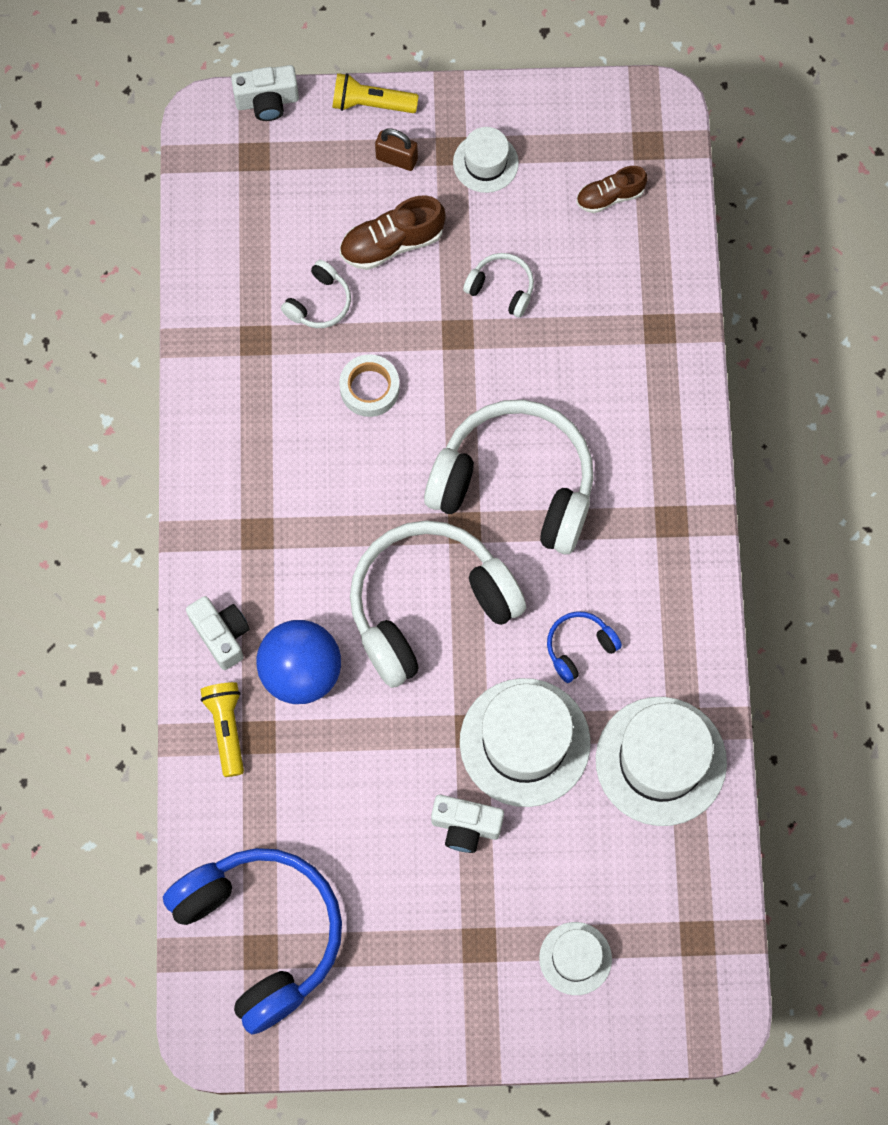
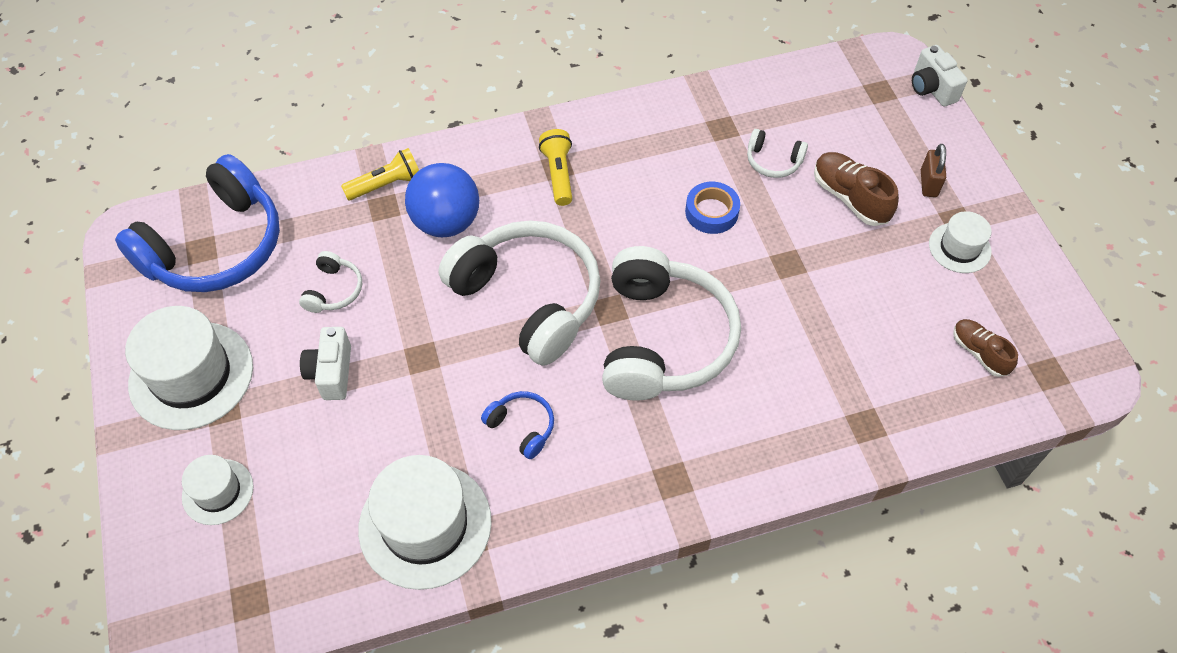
camera: 75 degrees right, 15 degrees down
(221, 635) = (464, 163): white camera -> none
(369, 388) = (711, 212): white tape -> blue tape
(371, 104) = (968, 155): yellow flashlight -> yellow flashlight (558, 174)
(501, 288) = (846, 286): white headphones -> white headphones (334, 290)
(525, 742) = (419, 402): white hat -> white hat (191, 375)

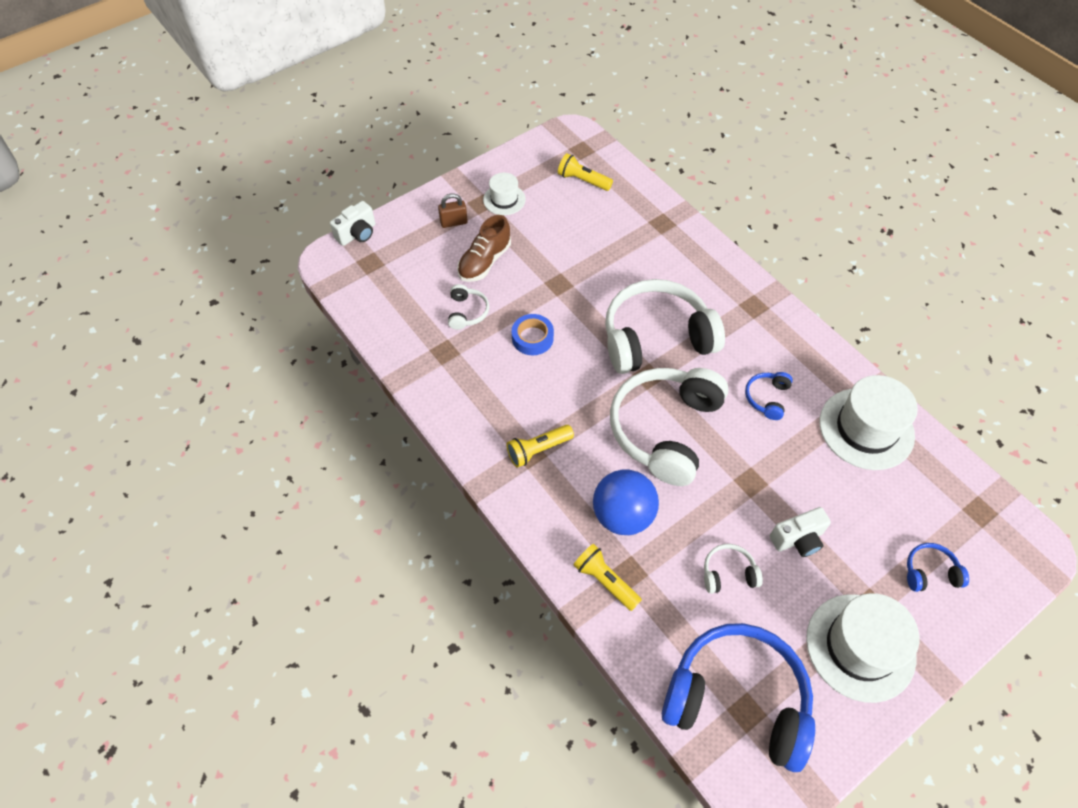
camera: 110 degrees left, 0 degrees up
(218, 491) = (930, 572): white hat -> blue headphones
(979, 353) = (583, 180): brown shoe -> yellow flashlight

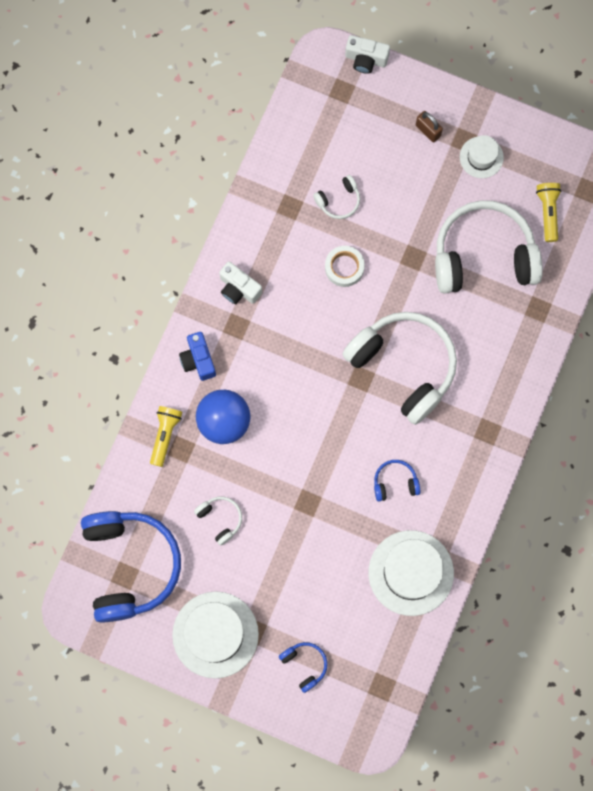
camera: 60 degrees right, 20 degrees up
(484, 261) = (400, 183): brown shoe -> none
(532, 338) = (344, 267): blue tape -> white tape
(538, 450) = (243, 330): yellow flashlight -> none
(543, 506) = (198, 360): none -> blue camera
(665, 430) = (317, 416): white headphones -> white headphones (484, 255)
(797, 539) = (277, 558): white camera -> white camera (239, 288)

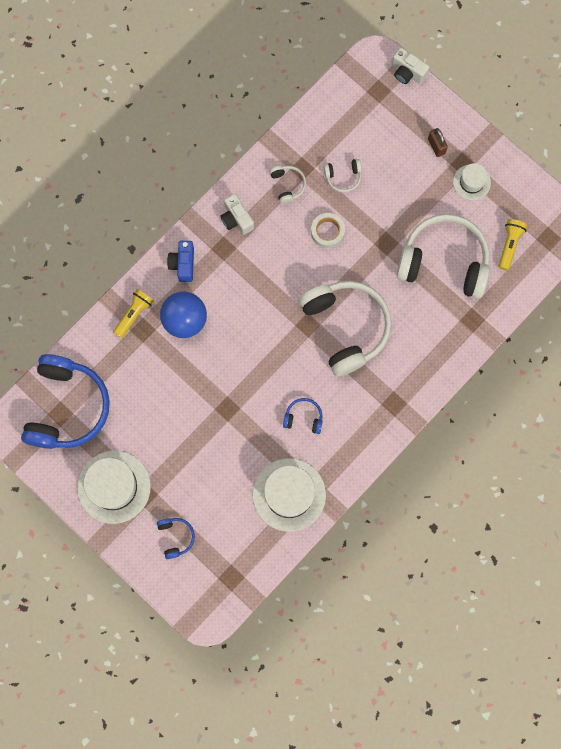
camera: 20 degrees right, 0 degrees up
(220, 519) = (152, 396): white headphones -> white headphones (287, 185)

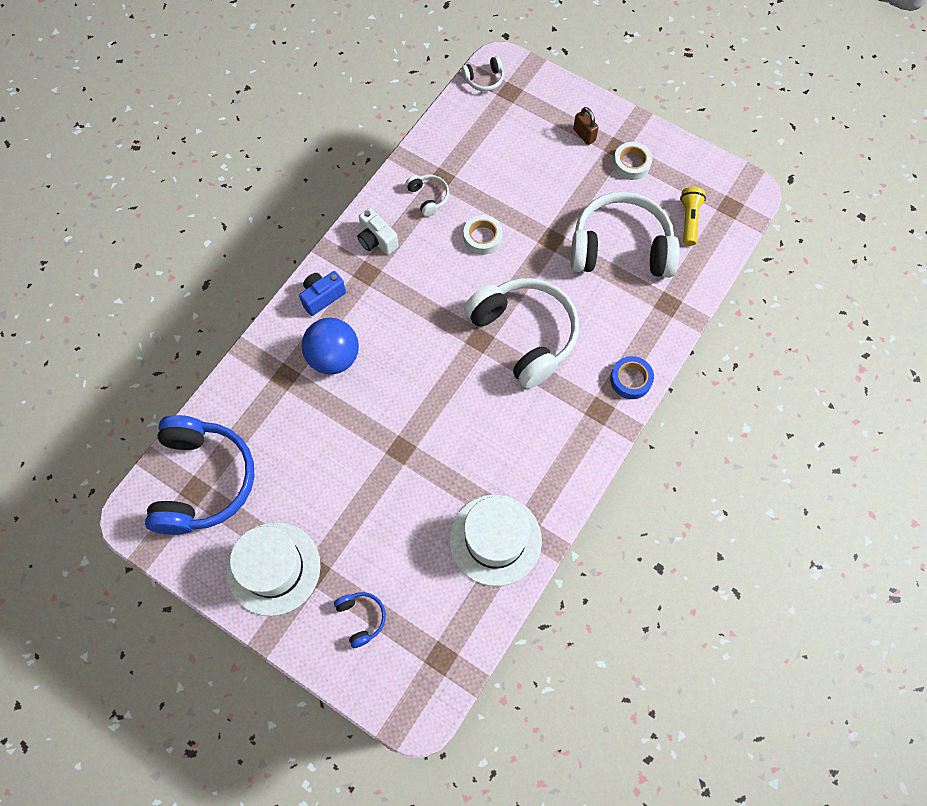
camera: 10 degrees left, 10 degrees down
(134, 314) = (272, 361): yellow flashlight -> none
(183, 264) = (322, 297): blue camera -> blue camera turned 60 degrees clockwise
(303, 418) = (495, 445): blue headphones -> none
(343, 177) = (489, 180): white headphones -> white headphones (484, 79)
(407, 72) = (536, 70): white camera -> none
(425, 382) = (630, 380): none -> blue tape
(471, 182) = (631, 164): white hat -> white tape

